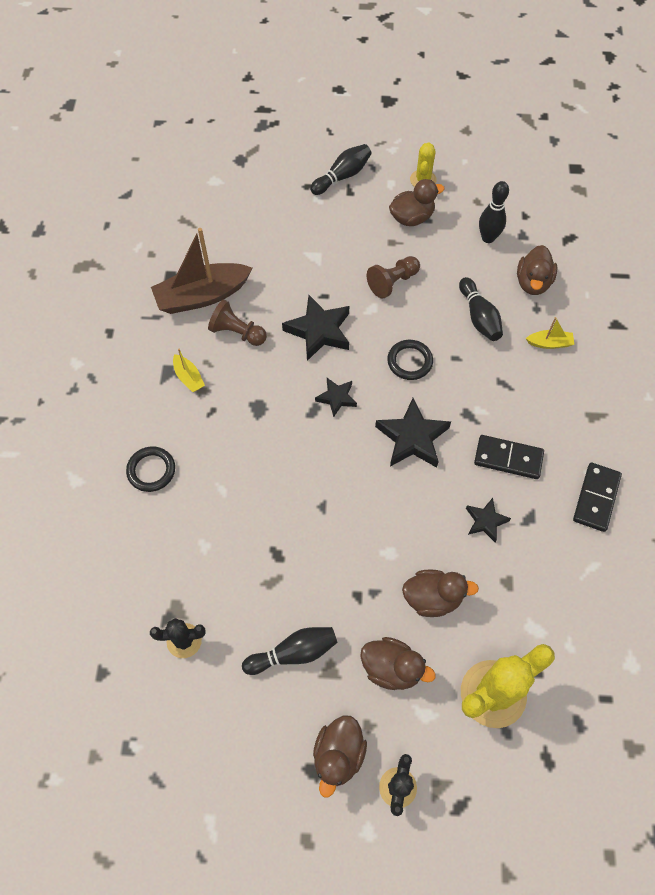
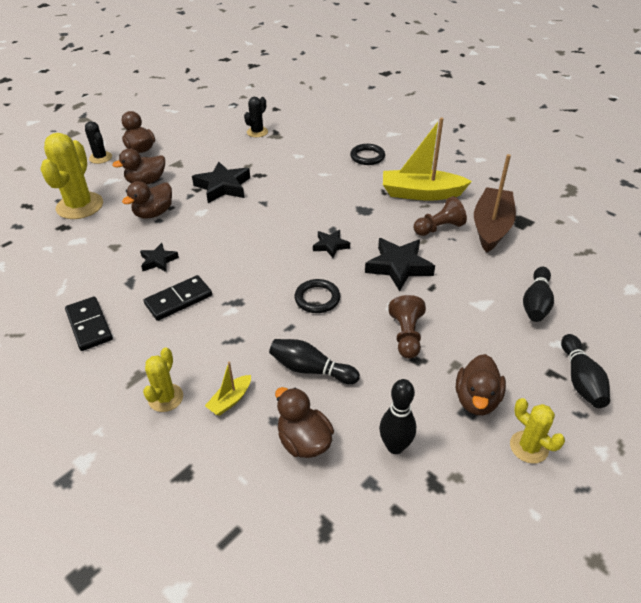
camera: 130 degrees right, 20 degrees down
(189, 377) = (421, 193): yellow boat -> yellow boat, size x2.19
(293, 653) = (202, 157): black bowling pin -> black bowling pin (536, 303)
(412, 438) = (256, 263): black star -> black star (223, 186)
(588, 382) = (165, 398): none -> yellow cactus

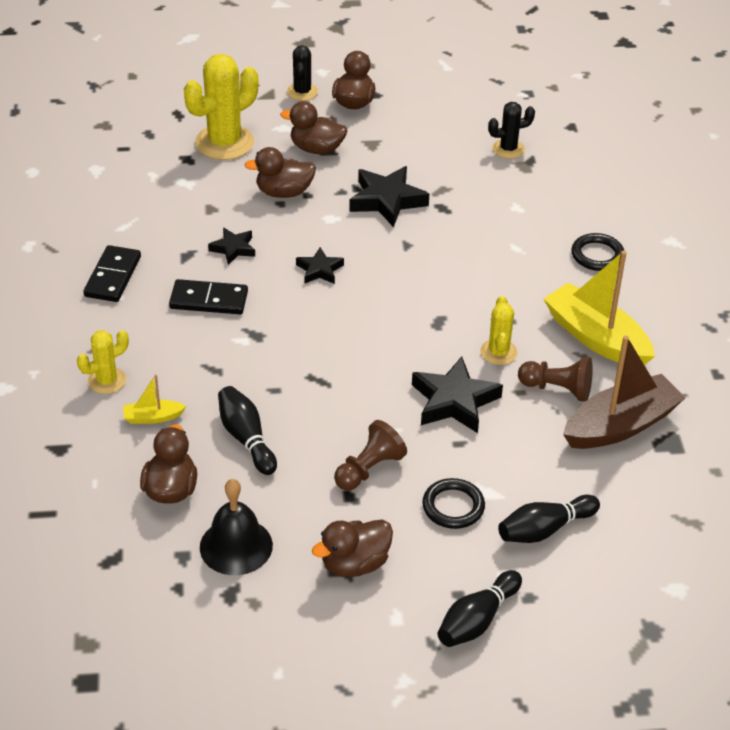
camera: 40 degrees right, 0 degrees up
(317, 298) = (332, 380): black ring -> black ring (453, 506)
(330, 246) = (414, 335): black star -> black star (319, 270)
(395, 446) = (236, 546): black bowling pin -> black bell
(528, 447) = (345, 629): yellow cactus -> yellow cactus (498, 352)

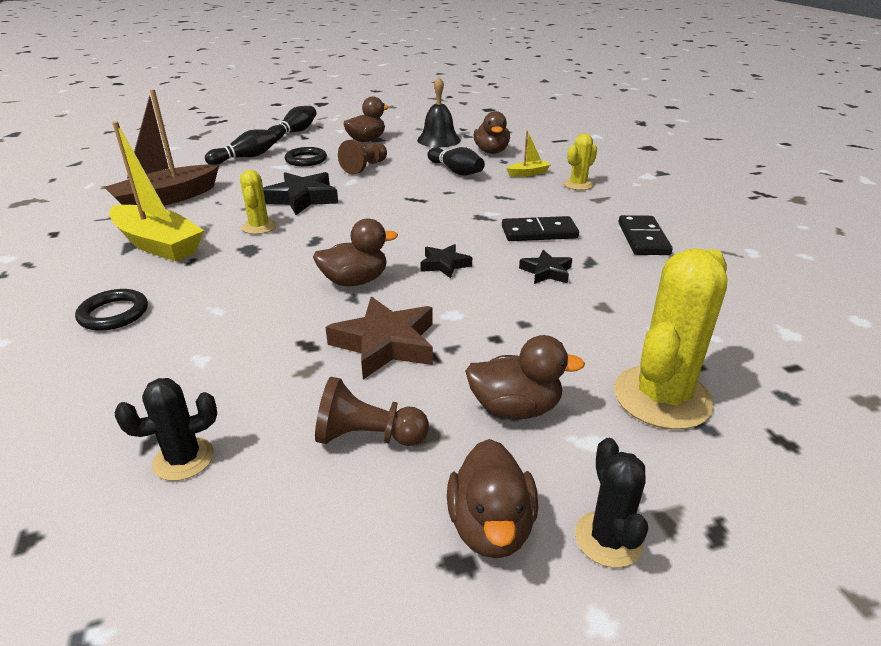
camera: 170 degrees right, 10 degrees down
(284, 192) = (527, 336): brown duck -> brown duck (355, 281)
(387, 200) = (385, 344): black star -> brown star
(557, 389) = (212, 212): brown pawn -> brown pawn (368, 436)

